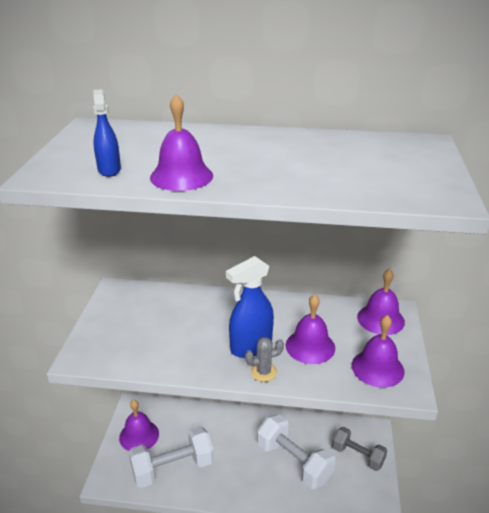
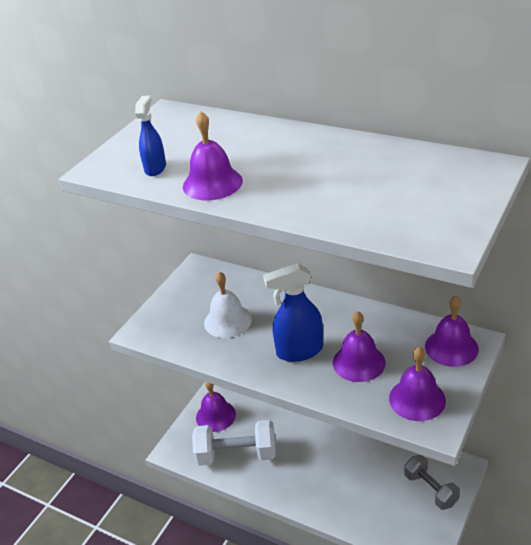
camera: 25 degrees right, 5 degrees up
(168, 332) = (227, 321): none -> white bell
(263, 372) = (299, 379): grey cactus -> none
(293, 462) = (358, 479): white dumbbell -> none

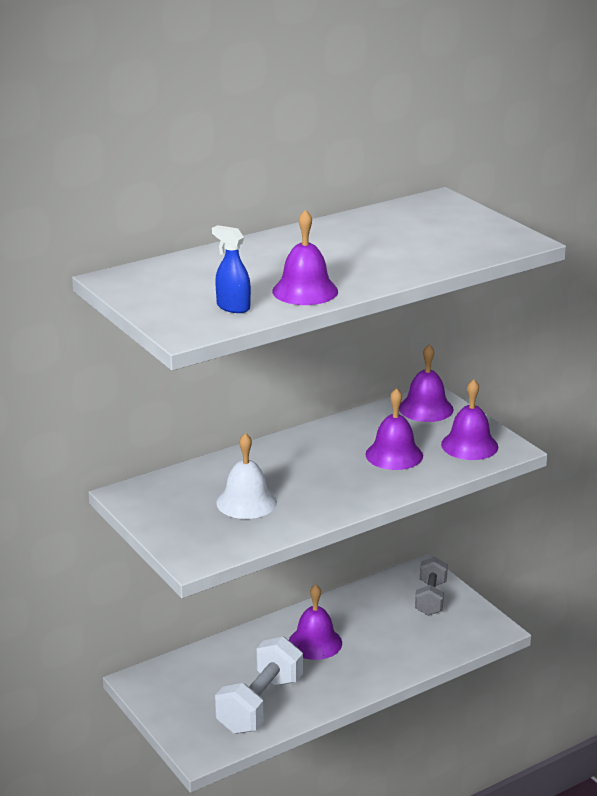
camera: 65 degrees left, 10 degrees down
(215, 416) = (183, 700): purple bell -> purple bell (315, 642)
(299, 351) = (342, 478): blue spray bottle -> none
(430, 489) = (430, 598): grey dumbbell -> grey dumbbell turned 75 degrees counterclockwise

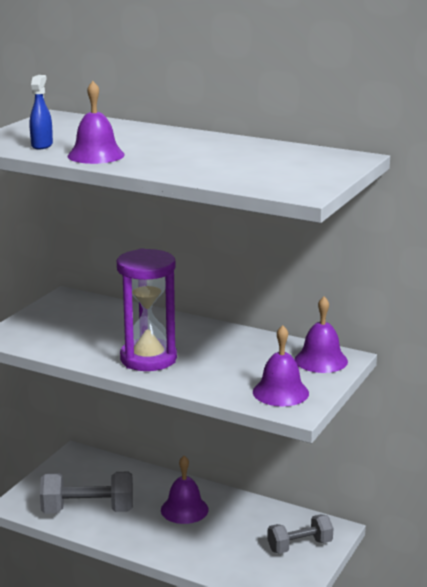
camera: 60 degrees right, 5 degrees down
(246, 502) = (94, 333): white bell -> none
(260, 705) = (88, 510): white dumbbell -> grey dumbbell
(338, 488) = (148, 359): none -> purple hourglass
(394, 455) = (226, 366): purple bell -> none

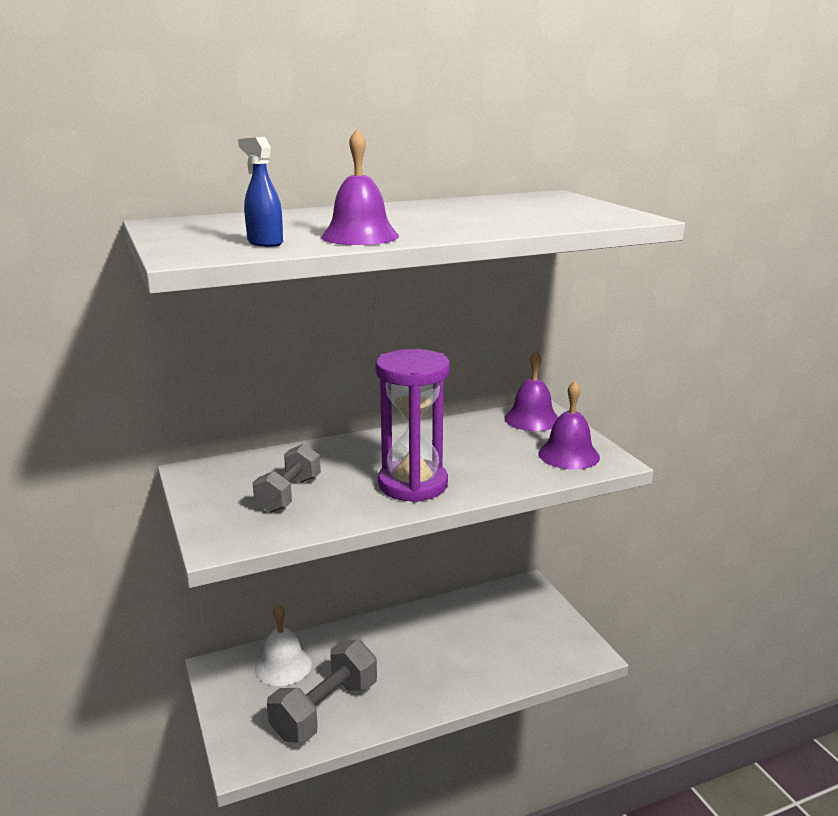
camera: 50 degrees left, 0 degrees up
(107, 475) = (283, 666): none -> white bell
(184, 509) = (403, 647): purple bell -> none
(299, 546) = (530, 614): grey dumbbell -> grey dumbbell (289, 494)

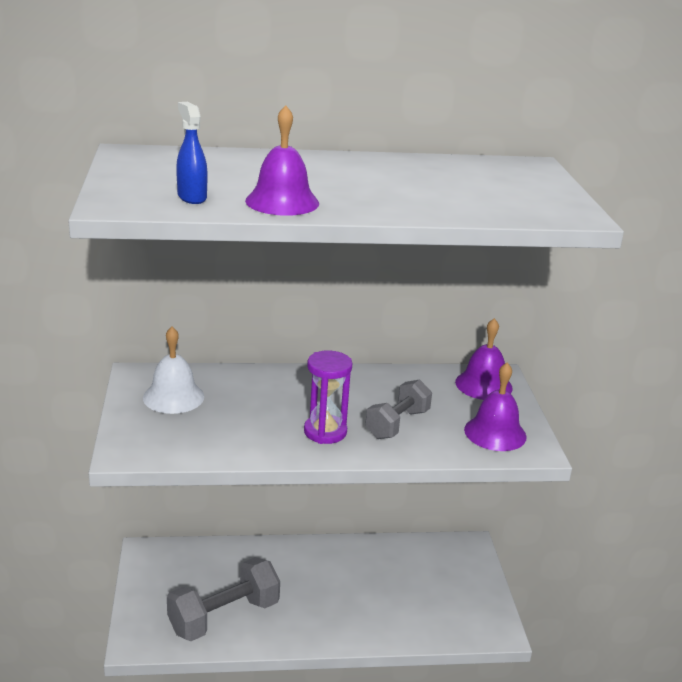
camera: 15 degrees right, 5 degrees up
(283, 666) = (204, 565): white bell -> white bell (173, 397)
(289, 494) = (209, 417): grey dumbbell -> grey dumbbell (397, 424)
(413, 484) = (325, 432): purple hourglass -> purple hourglass, size x0.64

